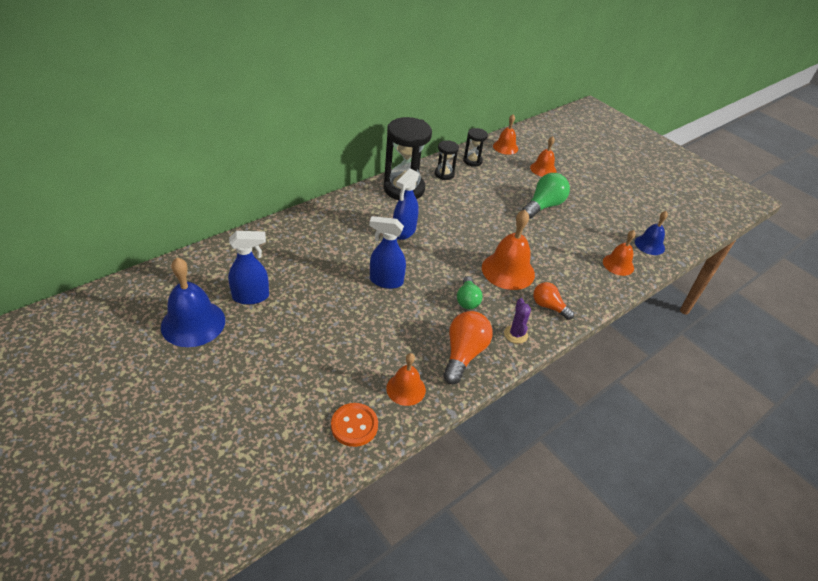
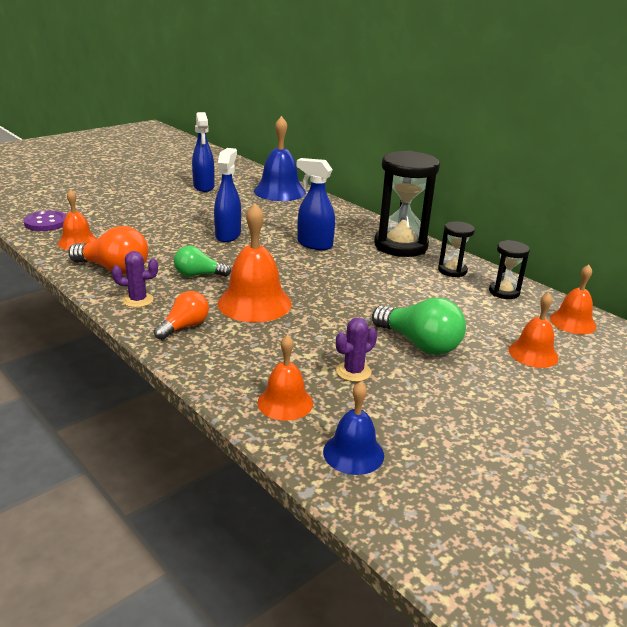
camera: 90 degrees right, 15 degrees down
(193, 323) = (174, 172): blue bell -> blue bell (279, 191)
(354, 425) = (46, 223): orange button -> purple button
(580, 235) = (353, 372): none -> purple cactus

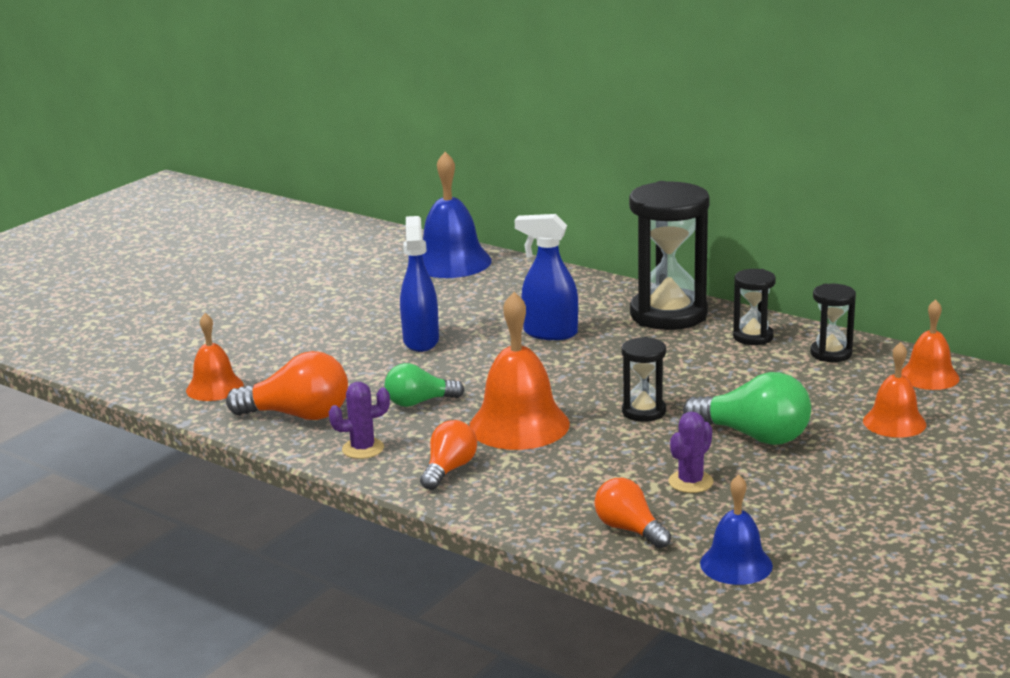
camera: 10 degrees left, 5 degrees down
(46, 223) = (143, 368): purple button -> none
(204, 187) = (333, 274): blue spray bottle -> none
(285, 402) = (629, 529): orange bell -> orange light bulb
(347, 310) = (643, 412): none -> black hourglass

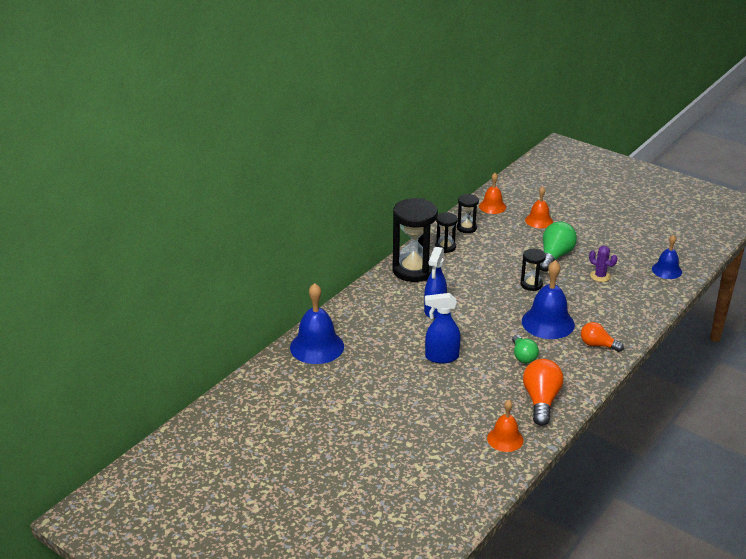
camera: 90 degrees left, 10 degrees up
(363, 449) = (578, 374): purple cactus -> none
(519, 425) = (548, 322): orange bell -> blue bell
(629, 529) = (645, 294): orange light bulb -> none

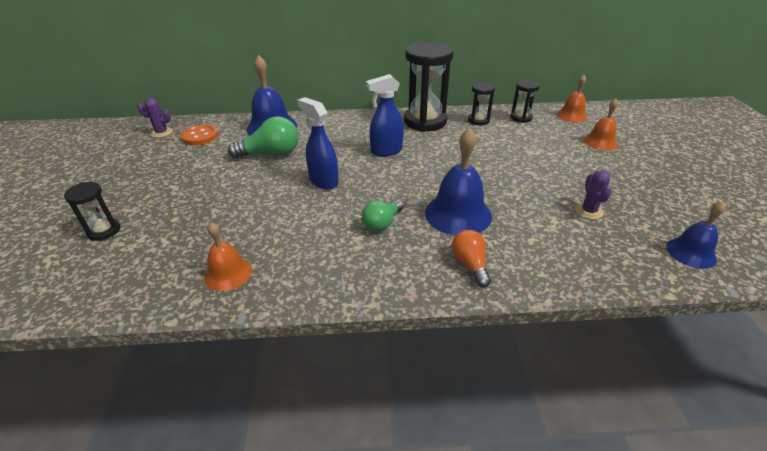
camera: 50 degrees right, 5 degrees up
(240, 411) = (162, 133): none -> purple cactus
(280, 391) = (200, 136): none -> orange button
(531, 284) = (501, 179): black hourglass -> black hourglass (104, 231)
(541, 401) = (320, 269): orange light bulb -> none
(554, 256) = (566, 172): green light bulb -> green light bulb (271, 154)

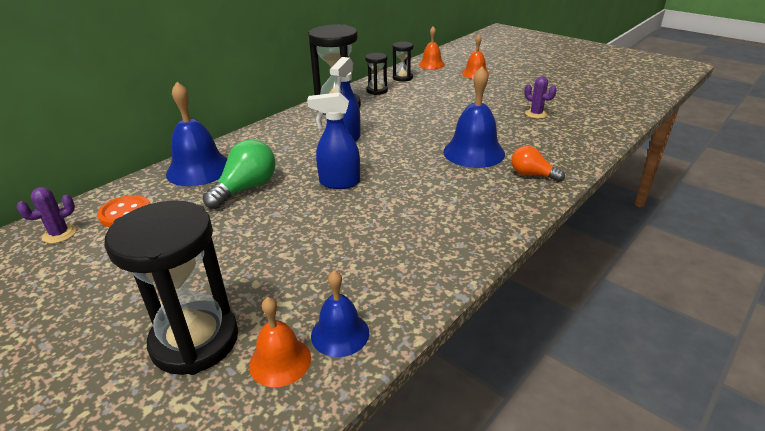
camera: 45 degrees left, 5 degrees down
(104, 231) = (195, 341): black hourglass -> black hourglass, size x2.00
(228, 273) = (394, 282): orange bell -> orange bell (280, 361)
(382, 223) = (438, 184): green light bulb -> none
(691, 252) = (609, 110): blue bell -> blue bell (340, 333)

